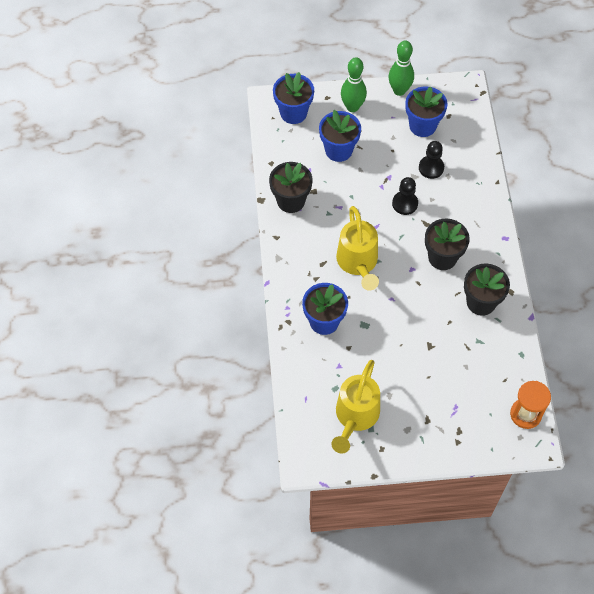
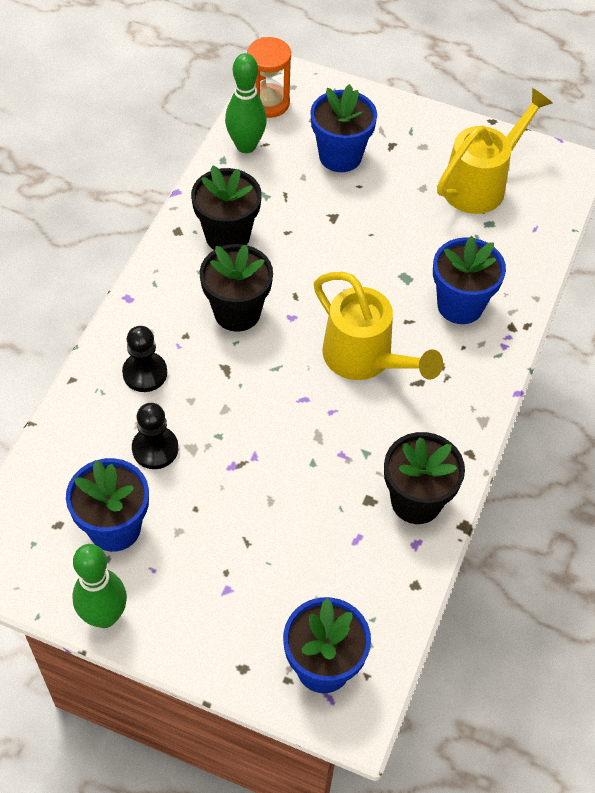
camera: 155 degrees left, 5 degrees down
(338, 150) = (285, 552): blue flower pot -> blue flower pot (340, 156)
(352, 107) = (209, 624): green bowling pin -> green bowling pin (246, 146)
(358, 263) = (365, 359): yellow watering can -> yellow watering can turned 120 degrees clockwise
(405, 203) = (237, 412): black pawn -> black pawn (145, 373)

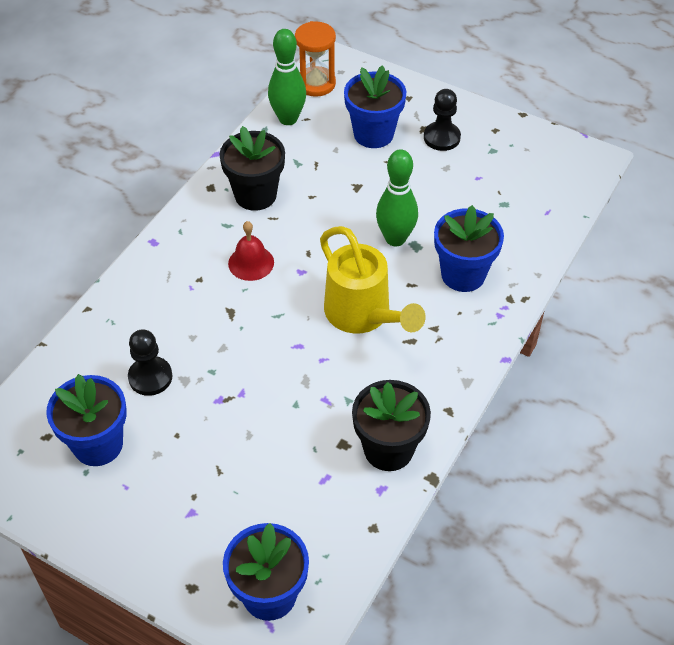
camera: 10 degrees right, 5 degrees down
(104, 616) = (71, 524): green bowling pin -> green bowling pin (395, 239)
(145, 373) = (155, 309): black pawn -> black pawn (442, 138)
(237, 312) = (251, 263): black flower pot -> red bell
(481, 184) = (502, 168): yellow watering can -> none

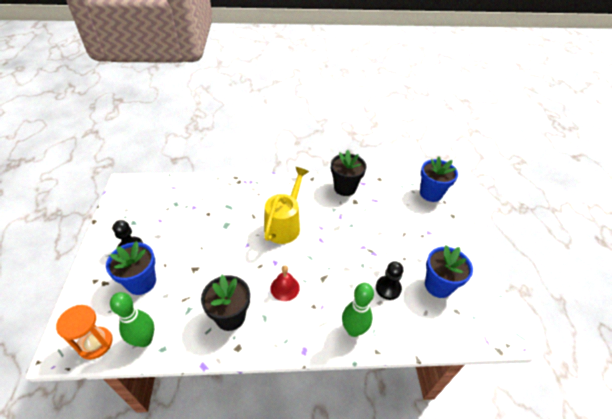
camera: 125 degrees left, 5 degrees down
(395, 239) = (226, 234): green bowling pin -> green bowling pin (353, 330)
(463, 274) = (234, 201): blue flower pot -> none

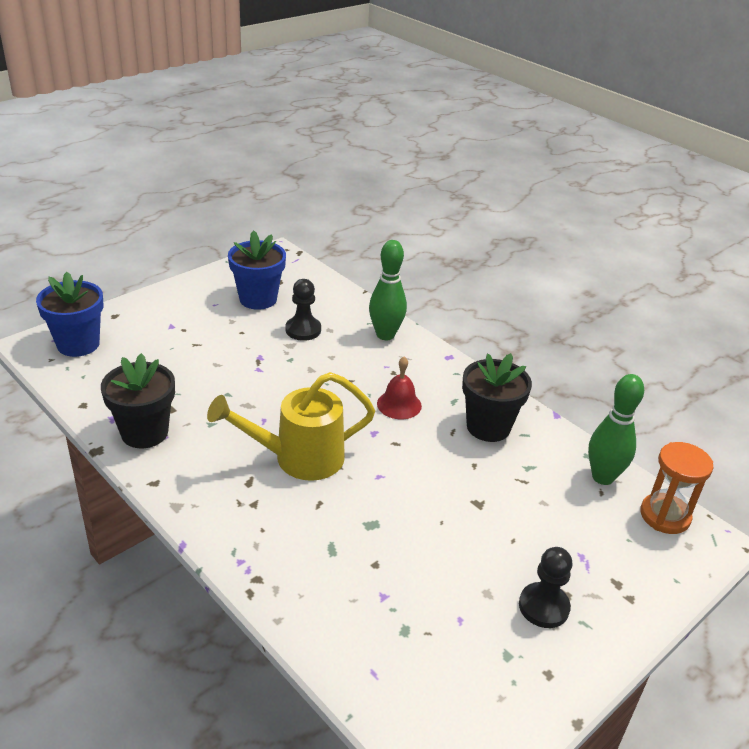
camera: 130 degrees left, 10 degrees down
(141, 282) = (563, 542): blue flower pot -> none

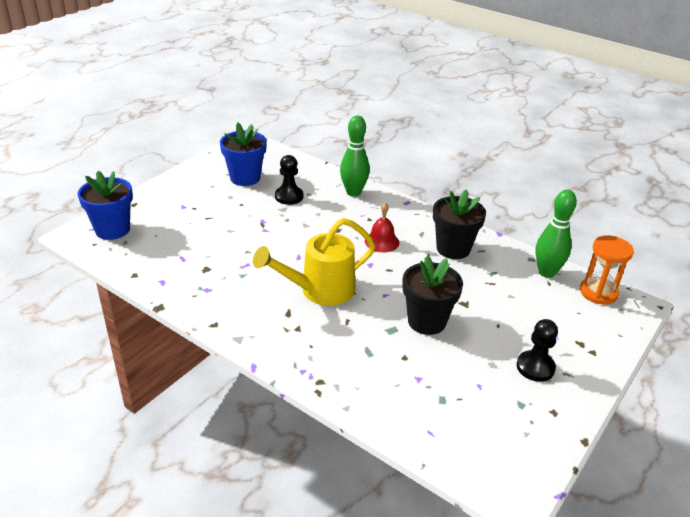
camera: 10 degrees left, 0 degrees up
(144, 433) = (192, 289): black flower pot -> black flower pot (426, 321)

